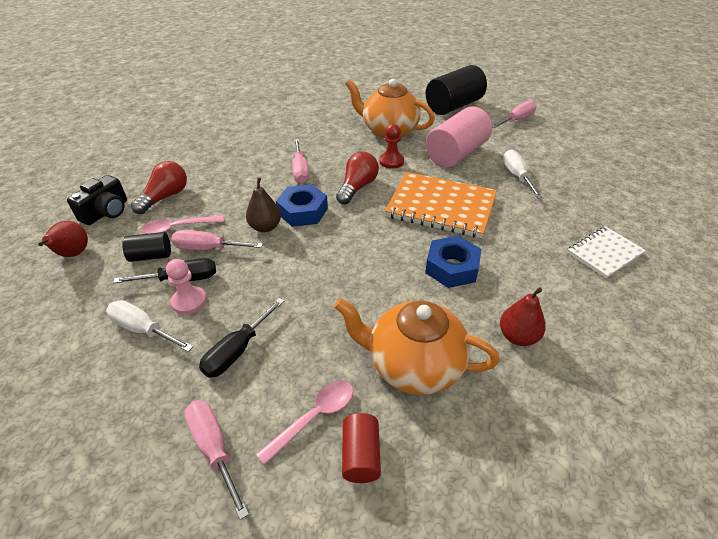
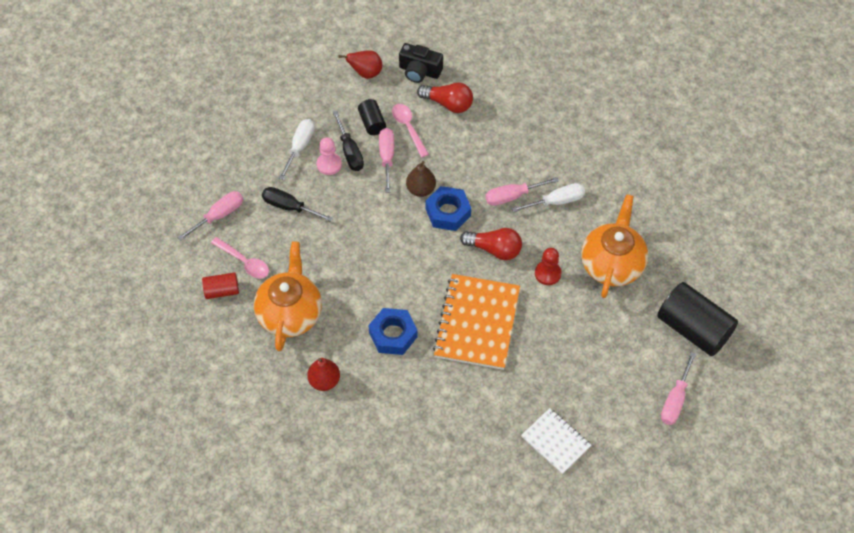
camera: 80 degrees right, 15 degrees up
(456, 154) = (577, 334): pink cylinder -> none
(517, 120) = (675, 400): pink screwdriver -> pink screwdriver turned 75 degrees clockwise
(517, 176) = (546, 393): white screwdriver -> white screwdriver (556, 201)
(604, 253) = (432, 458): white notebook -> white notebook (555, 441)

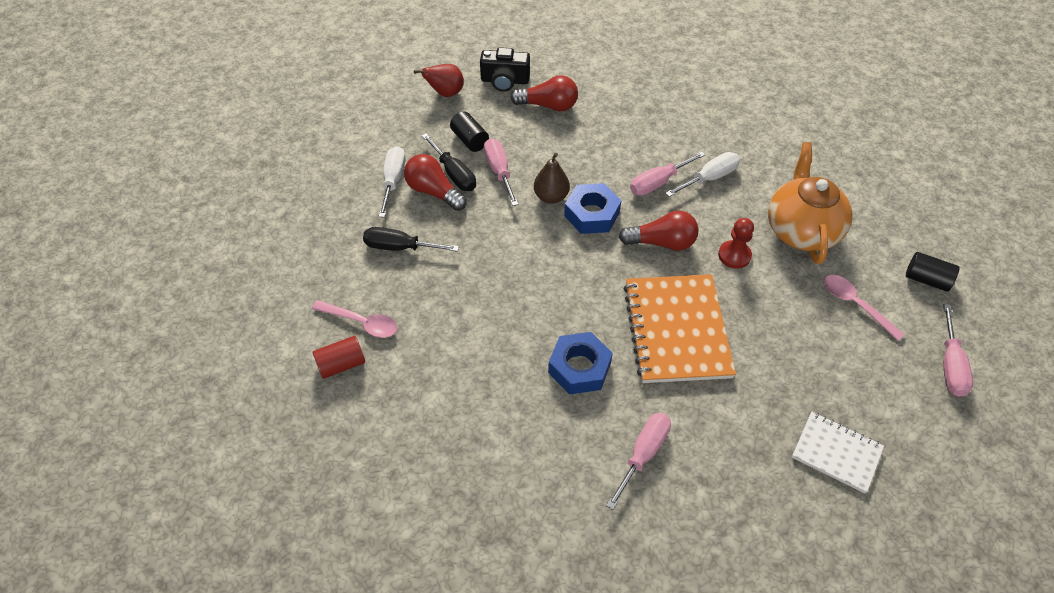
camera: 15 degrees left, 5 degrees down
(219, 215) = (314, 275): pink screwdriver -> pink screwdriver (643, 454)
(290, 314) = (439, 372): orange teapot -> none
(324, 381) = (511, 448): red pear -> none
(329, 164) = (434, 192): pink pawn -> red light bulb
(408, 128) = (513, 137): pink spoon -> pink spoon (855, 305)
(693, 329) = (926, 279): black cylinder -> black cylinder, size x0.51

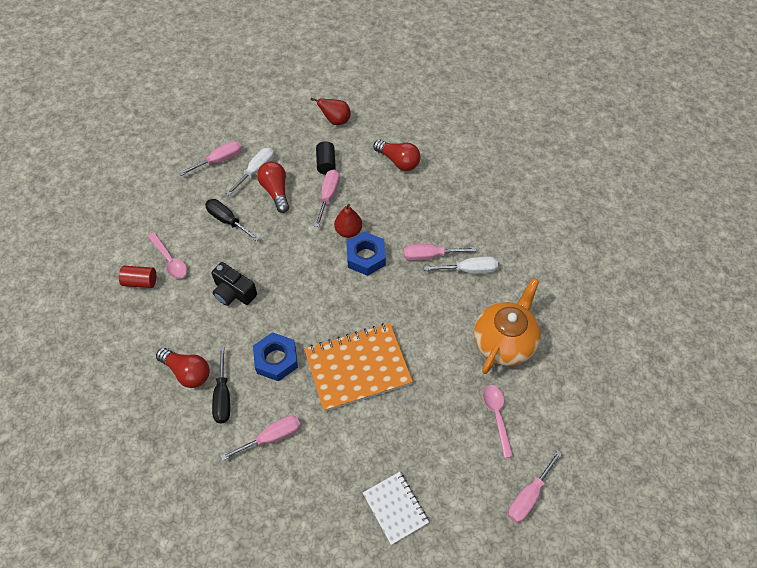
camera: 30 degrees right, 5 degrees up
(338, 188) = (219, 160): none -> pink screwdriver
(454, 174) = (298, 184): black screwdriver -> black screwdriver (223, 397)
(505, 81) = (383, 128): black camera -> black camera (233, 292)
(551, 197) = (348, 231): brown pear -> red pear
(662, 242) = (397, 301): red light bulb -> red light bulb (187, 372)
(676, 330) = (358, 368): orange notebook -> orange notebook turned 45 degrees clockwise
(734, 255) = (440, 336): red pawn -> none
(926, 279) = (567, 426): black cylinder -> none

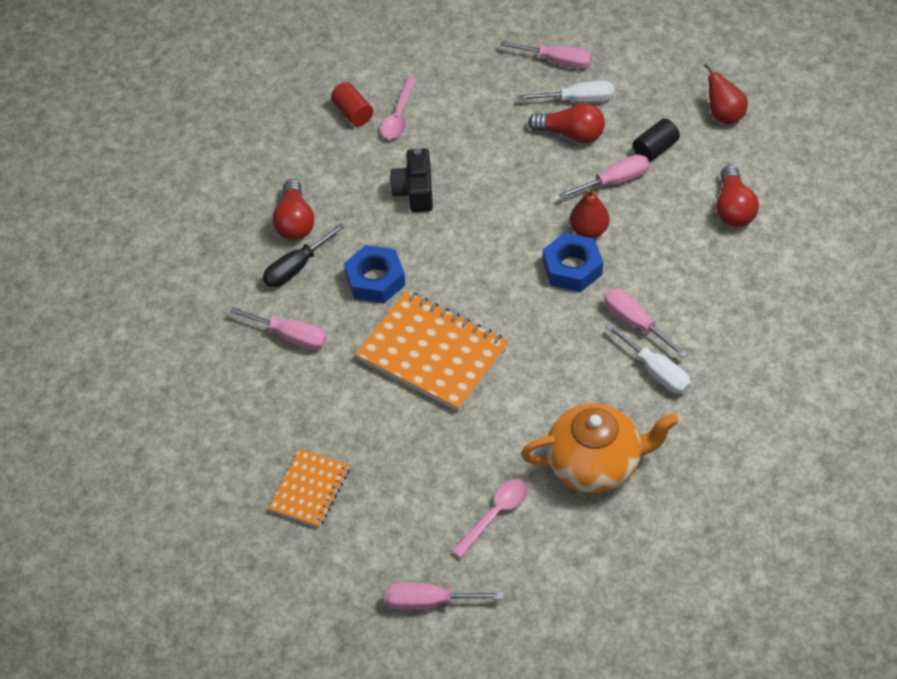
camera: 55 degrees right, 5 degrees down
(227, 220) = (492, 123): black screwdriver -> none
(276, 191) = (571, 134): red light bulb -> red light bulb turned 75 degrees clockwise
(395, 508) = (310, 489): white notebook -> orange notebook

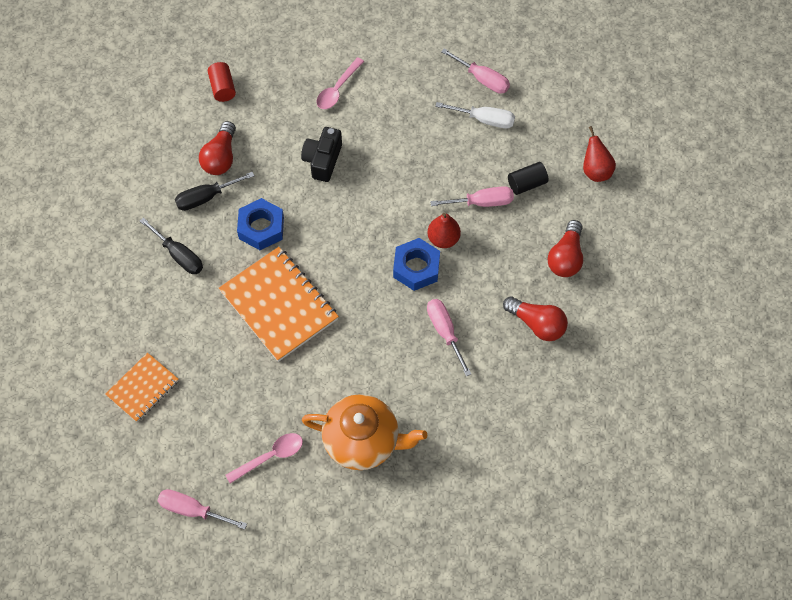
camera: 15 degrees right, 10 degrees up
(291, 337) = (179, 255): pink screwdriver -> black screwdriver
(353, 113) = (303, 75): red cylinder -> red cylinder (223, 88)
(571, 134) = (465, 149): red light bulb -> red light bulb (537, 324)
(656, 372) = (443, 379): white screwdriver -> none

